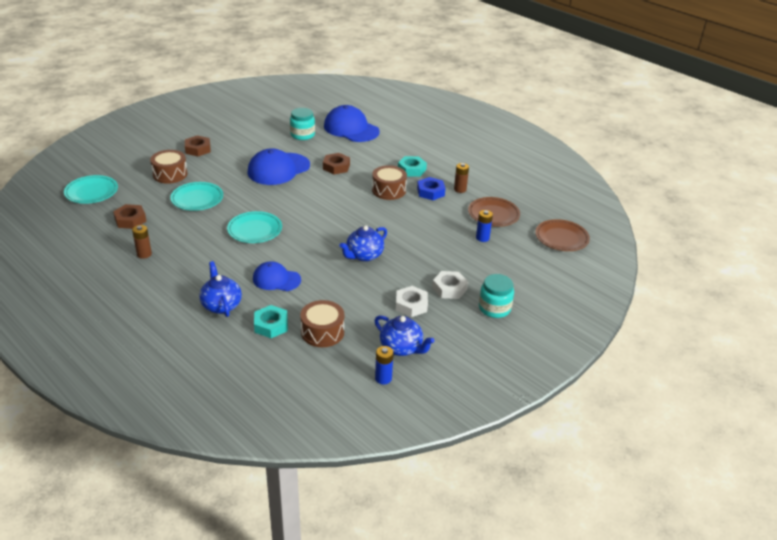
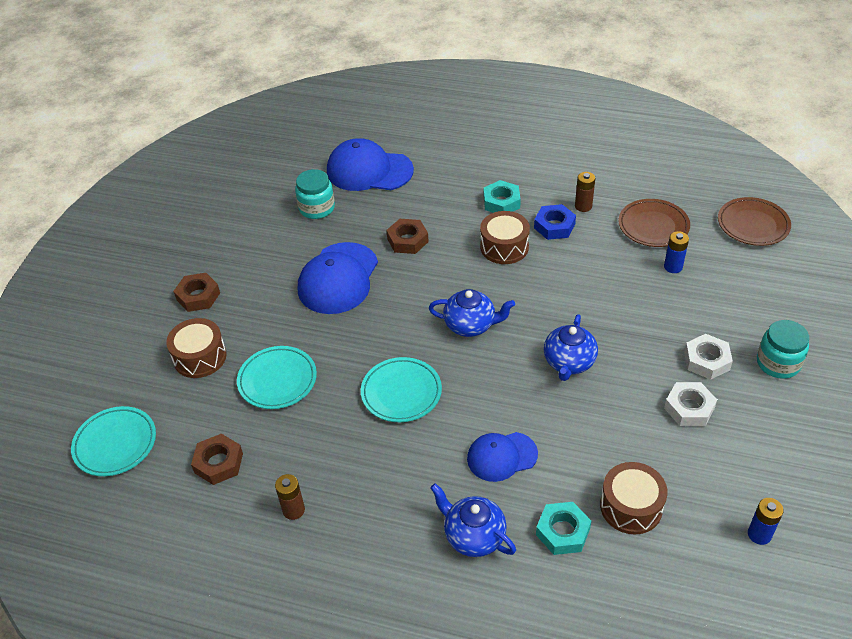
camera: 25 degrees left, 10 degrees up
(401, 348) = (737, 478): blue teapot -> blue teapot (470, 325)

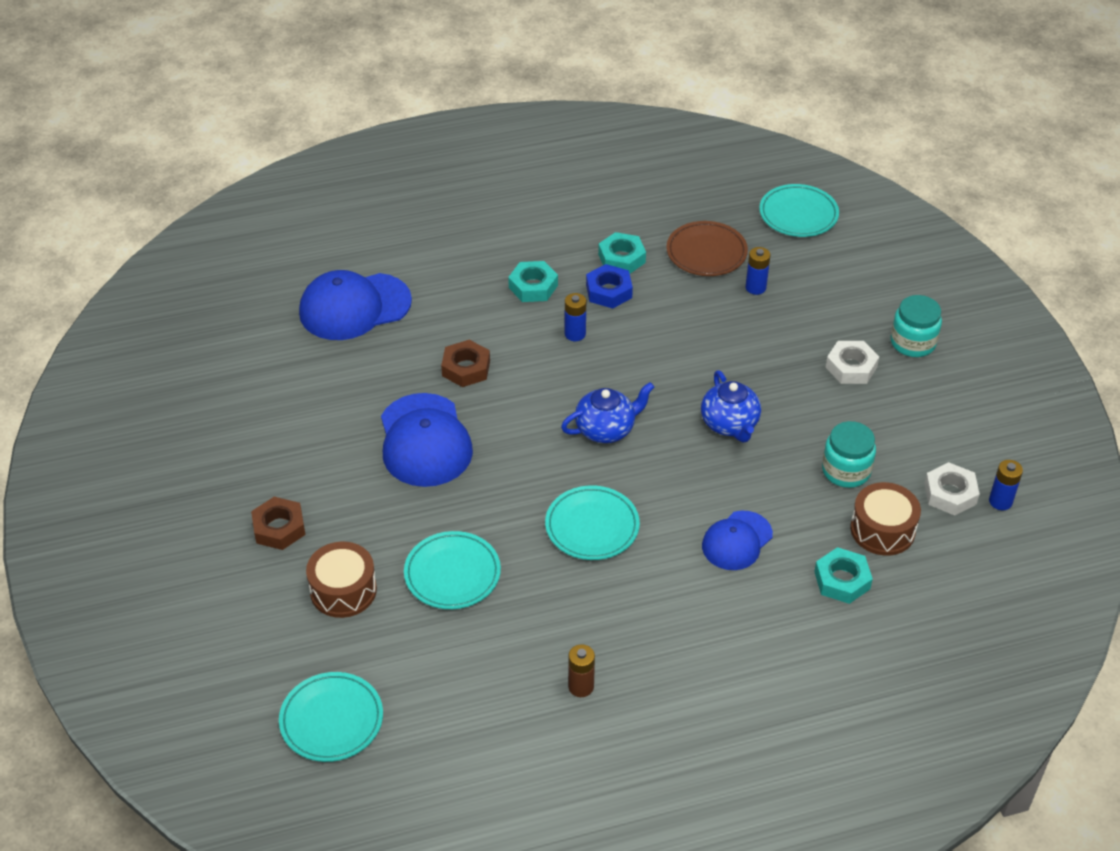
camera: 35 degrees left, 0 degrees up
(218, 463) = (464, 682): brown nut -> none
(317, 208) = (330, 373): turquoise jar -> turquoise jar (846, 470)
(473, 536) = (768, 623): blue teapot -> none
(504, 247) = (575, 334): brown drum -> blue battery
(583, 206) = (621, 258): brown battery -> turquoise nut
(689, 408) = (867, 418): white nut -> white nut (950, 493)
(753, 225) = (798, 214): brown plate -> turquoise plate

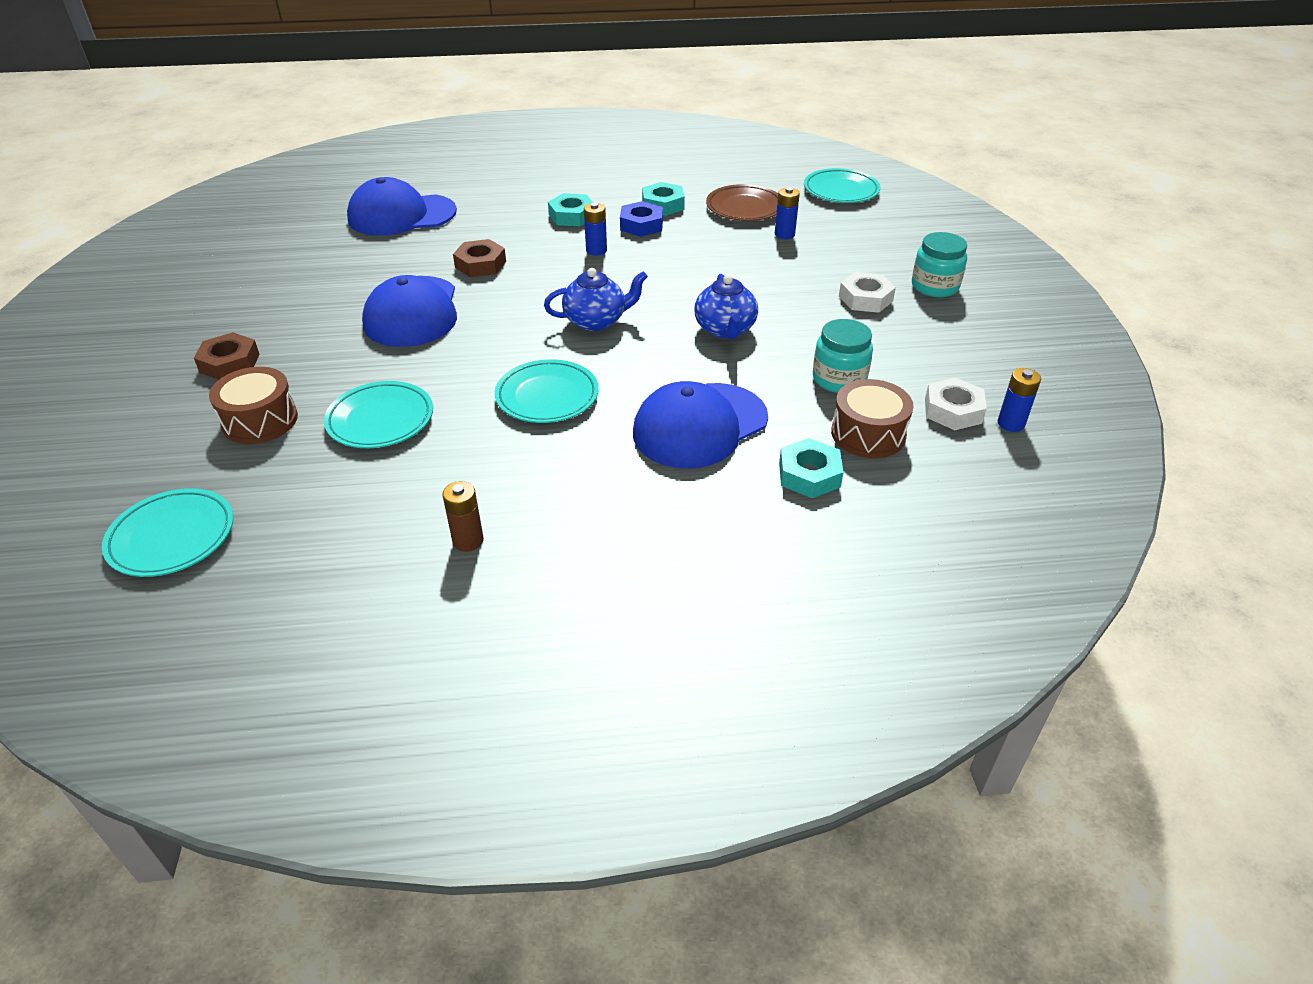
camera: 10 degrees right, 5 degrees down
(737, 541) = (699, 426): blue cap -> blue cap, size x1.62

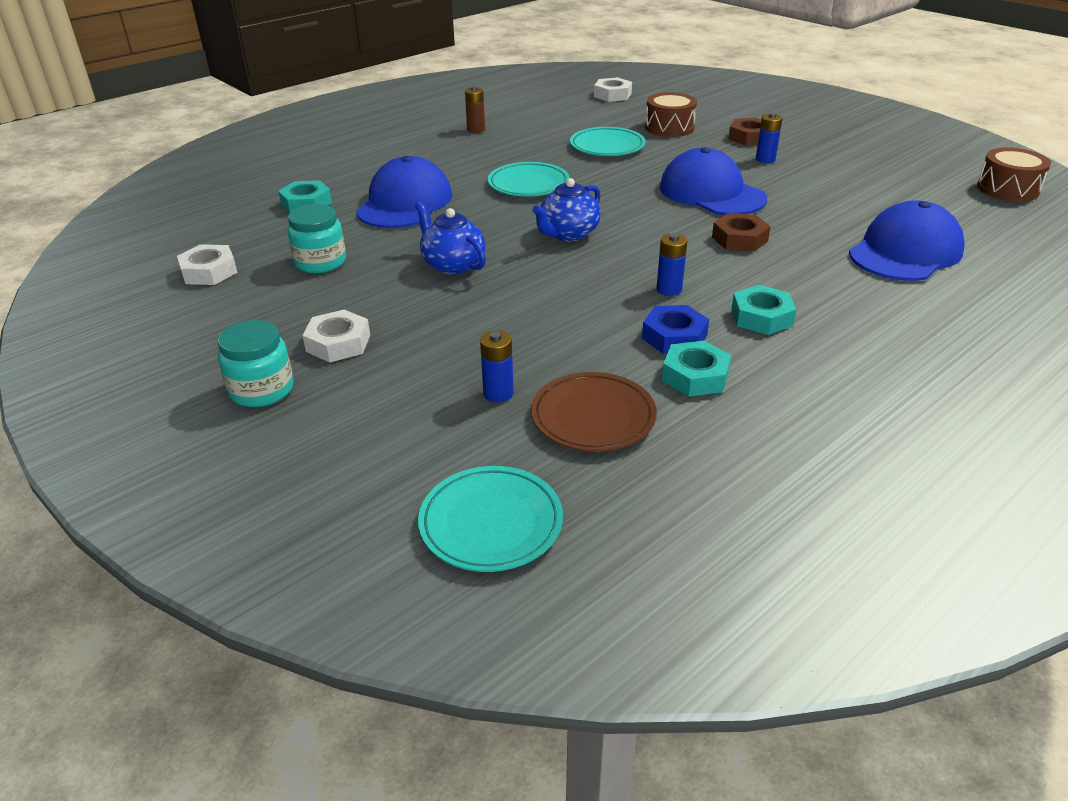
camera: 145 degrees right, 5 degrees down
(172, 537) = (612, 95): turquoise plate -> white nut
(868, 434) = (275, 236): brown drum -> brown drum (1007, 189)
(1011, 424) = (155, 278): blue battery -> blue battery (765, 159)

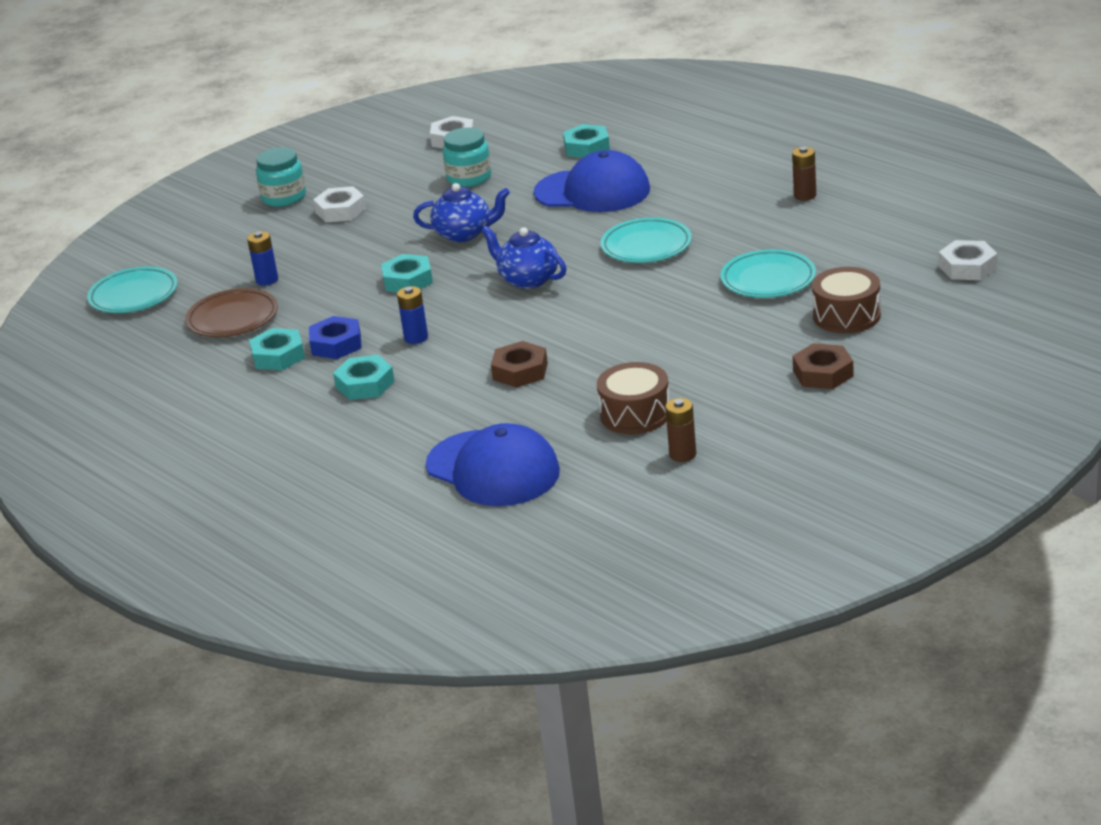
camera: 90 degrees right, 5 degrees down
(453, 265) = (464, 234): blue teapot -> blue teapot turned 45 degrees clockwise
(542, 296) = (408, 280): none -> turquoise nut
(711, 193) = (637, 352): blue cap -> none
(765, 159) = (747, 385): blue battery -> none
(865, 182) = (682, 454): none -> brown battery
(1007, 189) = (675, 562): brown drum -> brown drum (635, 414)

